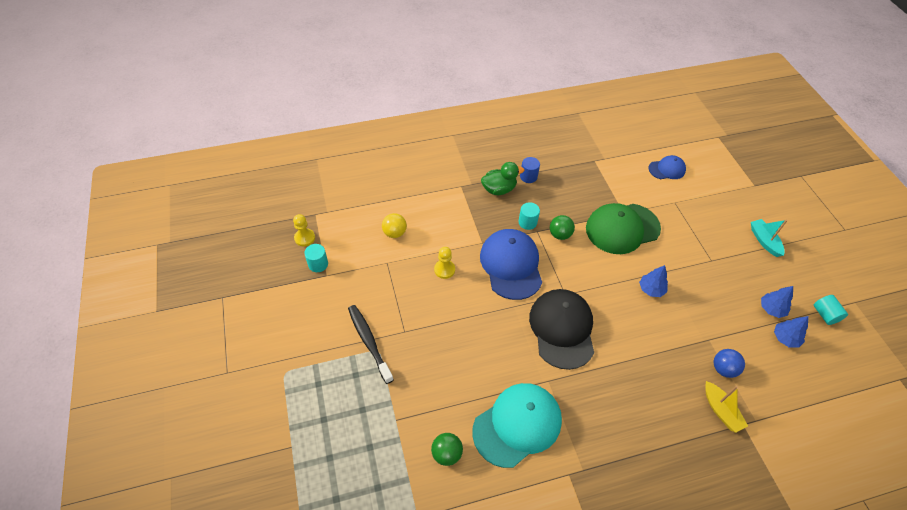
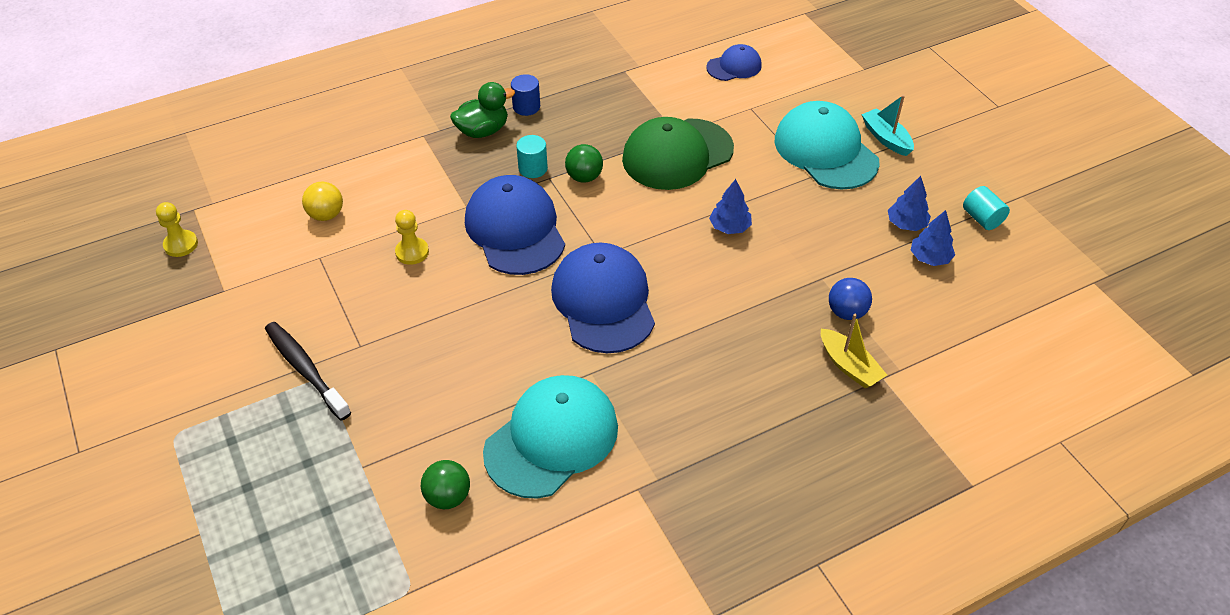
camera: 10 degrees left, 5 degrees down
(318, 264) = (208, 277): turquoise cylinder -> none
(562, 329) = (603, 301): black cap -> blue cap
(722, 243) = (825, 151): none -> turquoise cap

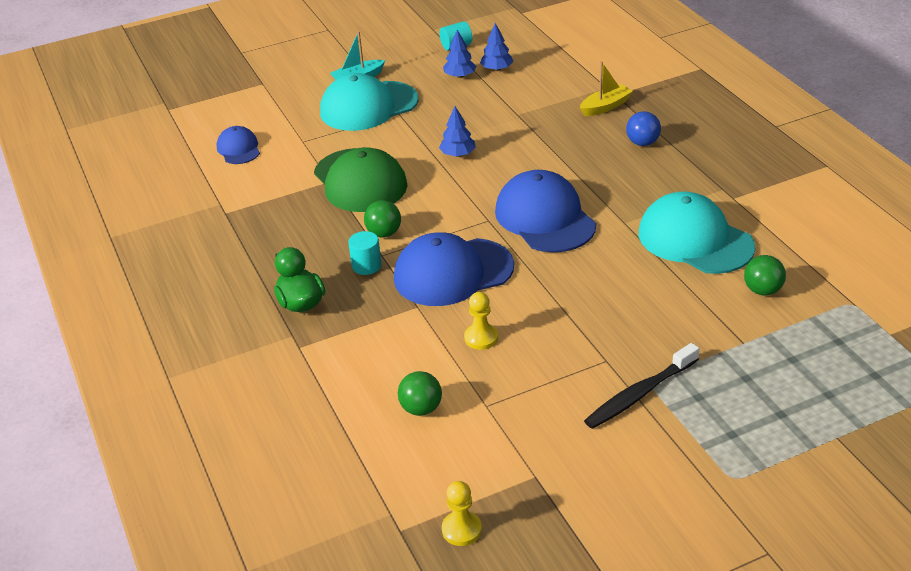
camera: 85 degrees left, 10 degrees down
(326, 215) = (421, 409): yellow ball -> green ball
(526, 107) = (268, 275): blue cylinder -> none
(603, 301) = (545, 218): blue cap -> blue cap turned 75 degrees clockwise
(846, 312) = (553, 105): blue ball -> blue ball (642, 143)

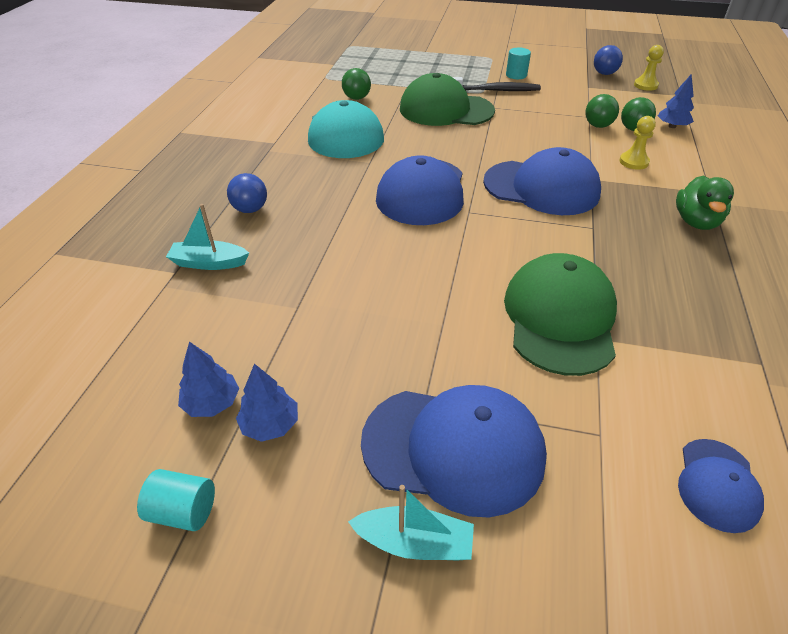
camera: 145 degrees left, 5 degrees up
(366, 266) = (614, 225): turquoise cylinder -> turquoise cylinder (516, 75)
(368, 106) = (453, 448): turquoise cap -> blue cap
(384, 233) = (576, 245): green ball -> green ball (598, 126)
(458, 154) = (421, 291): blue tree -> blue tree (672, 126)
(481, 338) = (560, 144): yellow pawn -> yellow pawn (633, 162)
(539, 530) = (604, 74): none -> blue ball
(605, 107) = (209, 263): yellow boat -> turquoise boat
(649, 325) = (446, 110): none -> green cap

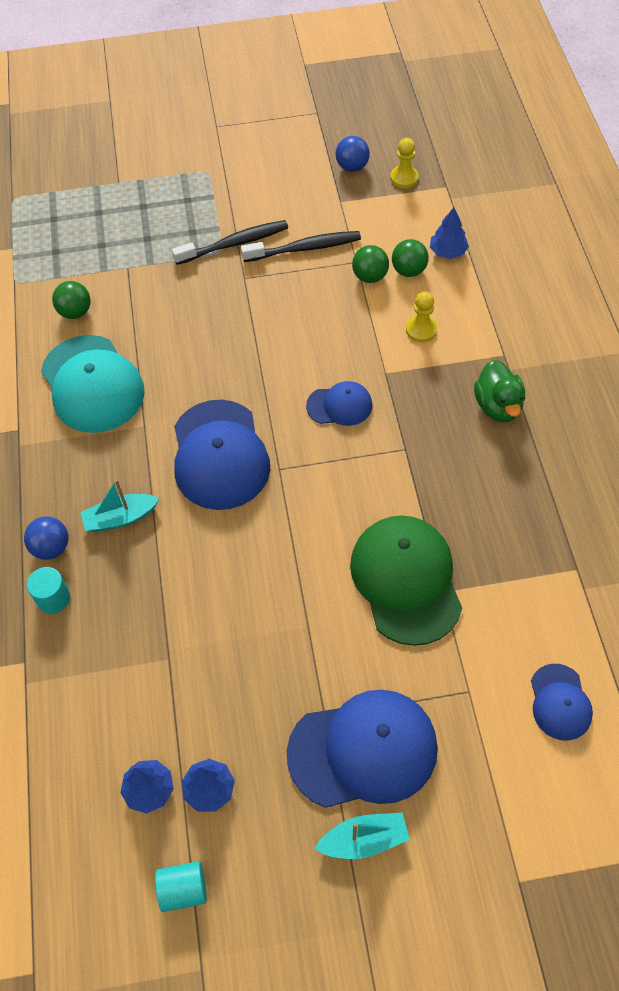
camera: 20 degrees left, 15 degrees up
(209, 263) = (52, 637): turquoise boat -> turquoise boat (120, 518)
(446, 110) = (191, 301): green cap -> none
(516, 75) = (250, 202): turquoise cylinder -> turquoise cylinder (53, 598)
(541, 188) = (339, 405): blue cap -> blue cap, size x0.53
(548, 102) = (304, 248): none -> black toothbrush

